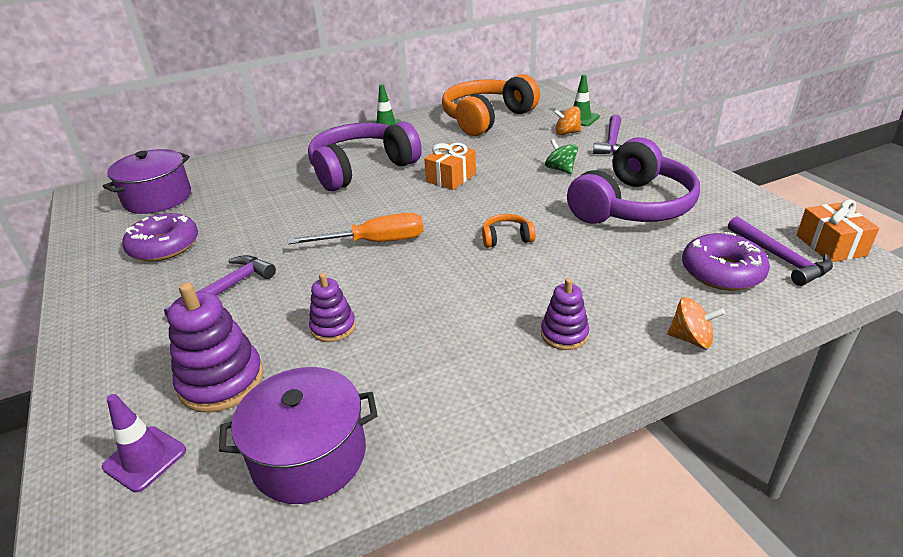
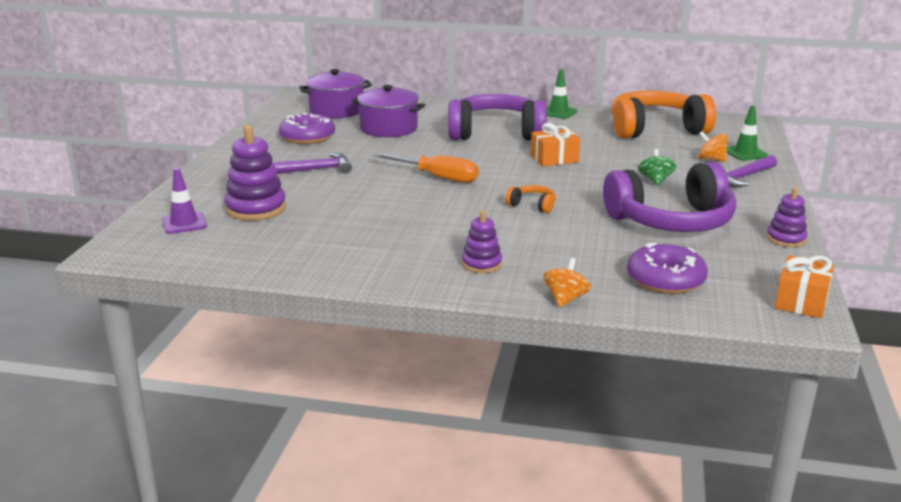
camera: 35 degrees right, 10 degrees down
(309, 456) = (257, 253): purple pot -> purple pot (388, 128)
(333, 327) = (347, 208): purple stacking toy -> purple stacking toy (786, 239)
(691, 339) = (565, 299): orange spinning top -> orange spinning top turned 120 degrees counterclockwise
(779, 258) = (734, 291): purple hammer -> none

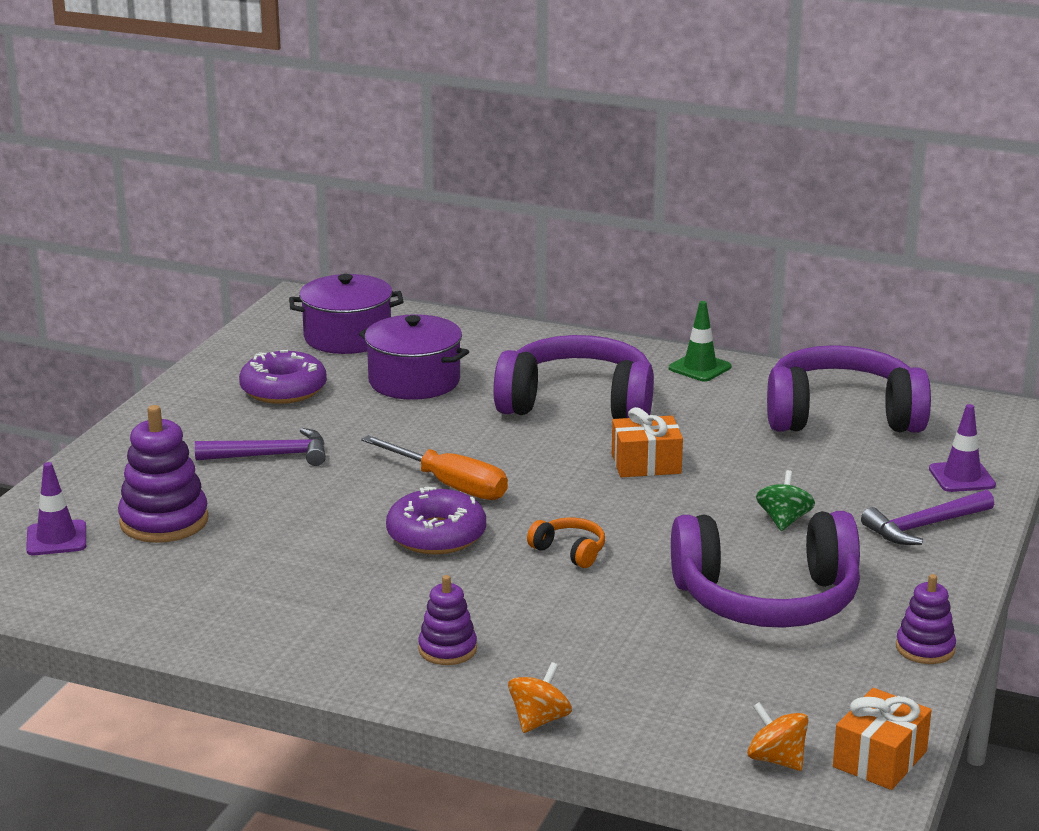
camera: 10 degrees right, 0 degrees up
(656, 129) = (841, 416): orange headphones -> purple headphones
(665, 279) = (700, 702): purple donut -> purple donut (436, 535)
(711, 159) = (897, 485): orange spinning top -> orange spinning top (776, 759)
(745, 153) = (961, 477): green traffic cone -> purple traffic cone

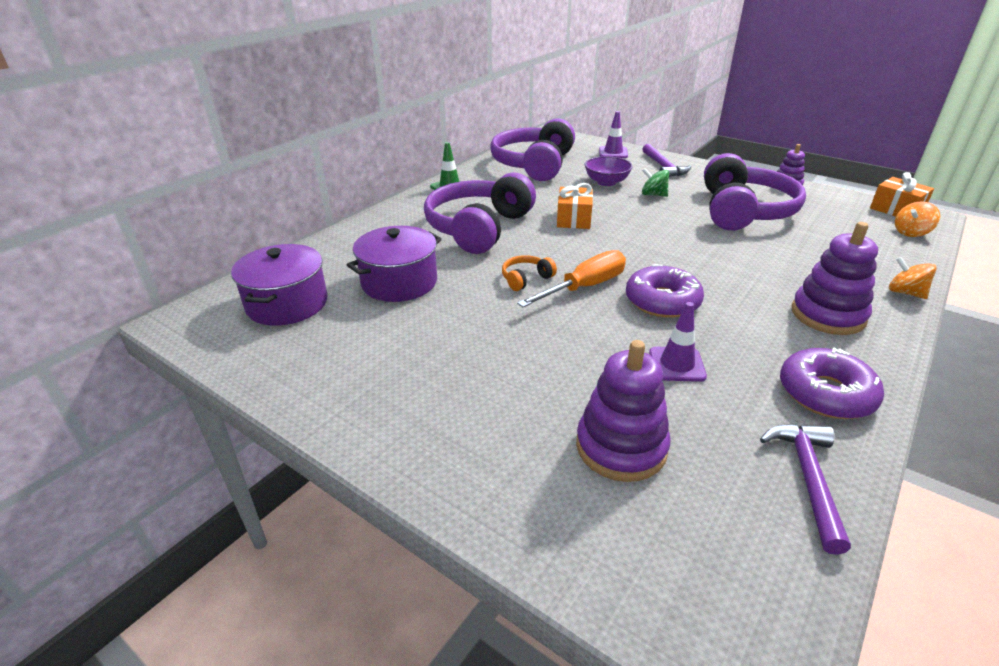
camera: 75 degrees left, 10 degrees up
(56, 538) = (651, 541): purple traffic cone -> purple traffic cone (676, 364)
(270, 456) = (502, 367): purple hammer -> purple hammer (808, 479)
(283, 389) = (370, 348): purple donut -> purple donut (825, 393)
(447, 649) = (828, 315): purple stacking toy -> purple stacking toy, size x1.68
(569, 551) = (687, 256): orange headphones -> orange headphones (526, 279)
(810, 479) = (606, 182): none -> purple bowl

